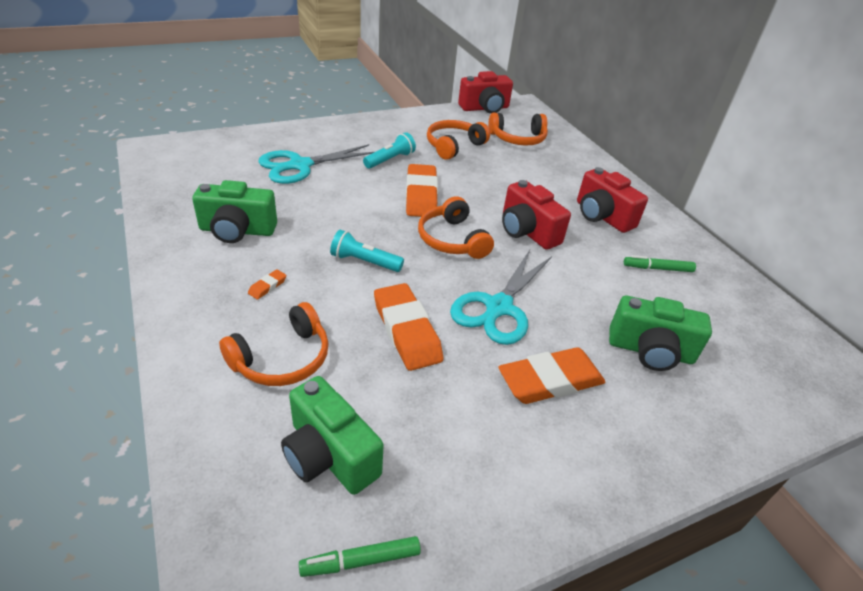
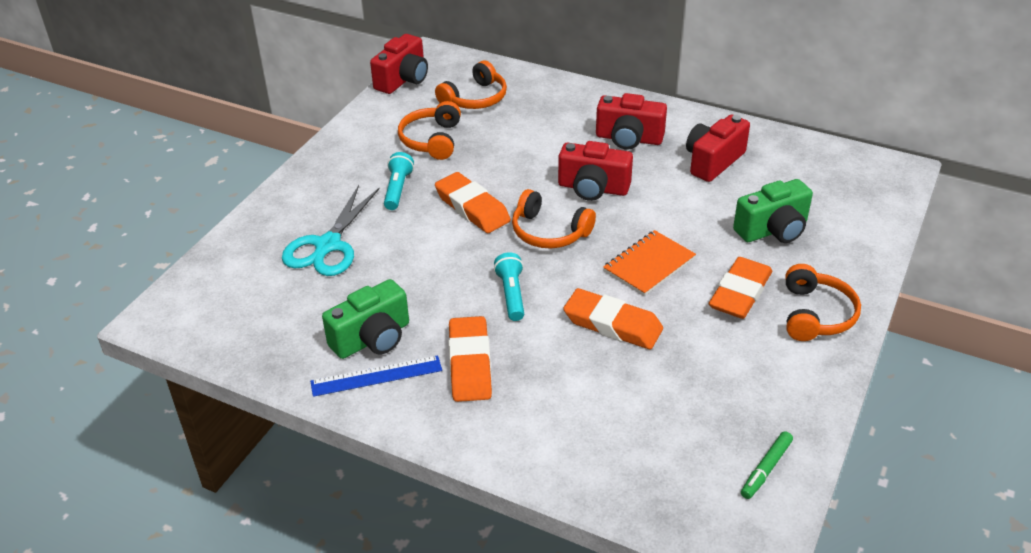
camera: 35 degrees left, 0 degrees up
(202, 253) = (376, 376): none -> blue ruler
(267, 286) = (470, 364): orange eraser -> orange eraser, size x2.41
(282, 358) = (560, 403): orange headphones -> orange headphones (816, 314)
(329, 455) = (675, 434): green camera -> none
(364, 262) = (511, 295): turquoise flashlight -> turquoise flashlight turned 105 degrees clockwise
(498, 308) = (649, 265): turquoise scissors -> orange notebook
(657, 268) = (713, 161): green marker -> red camera

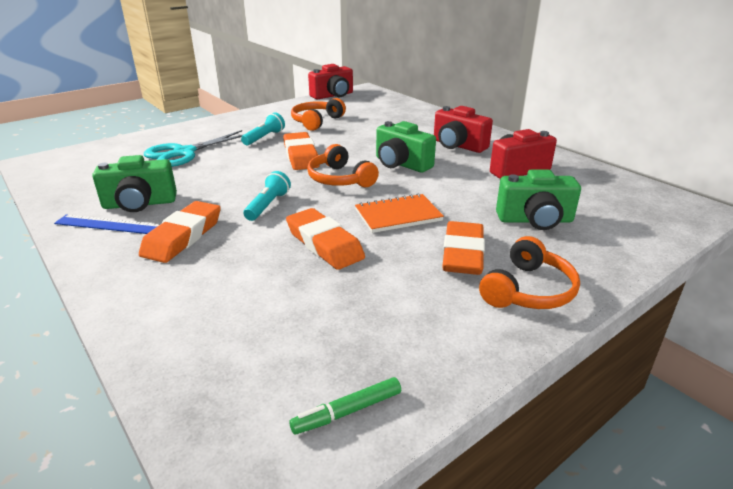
camera: 25 degrees right, 10 degrees down
(475, 98) = (368, 110): orange headphones -> none
(593, 188) = (401, 164): red camera -> green camera
(740, 293) = (463, 254): orange eraser -> orange eraser turned 45 degrees counterclockwise

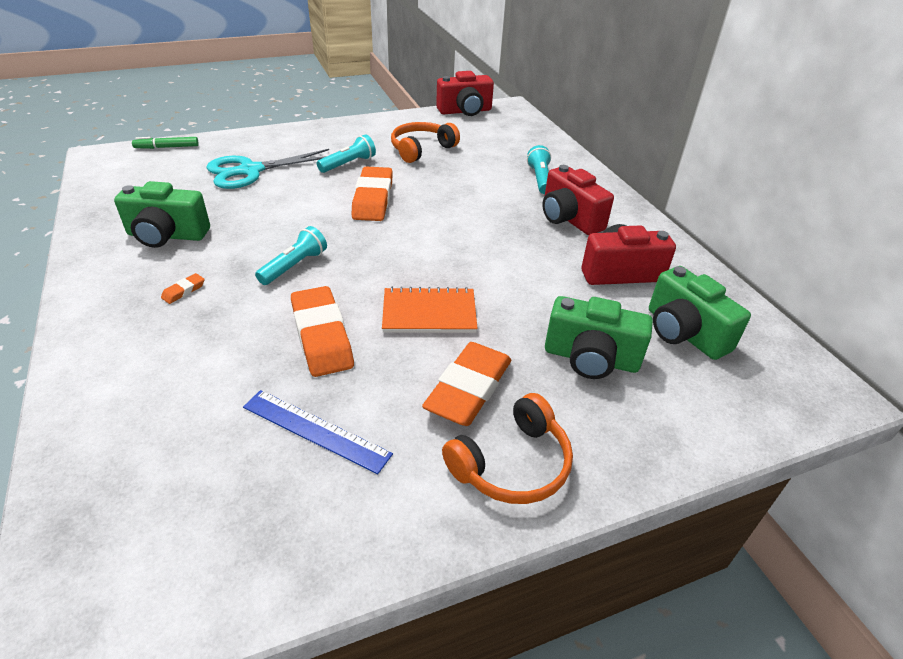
camera: 15 degrees right, 10 degrees up
(111, 225) = (124, 258): blue ruler -> blue ruler (316, 430)
(183, 237) = (184, 291): orange eraser -> orange eraser, size x0.41
(340, 179) = (395, 243): orange headphones -> none
(347, 411) = (209, 573): green marker -> green marker (167, 147)
(401, 164) = (481, 235): green camera -> green camera (684, 333)
(419, 127) = (539, 179): none -> turquoise flashlight

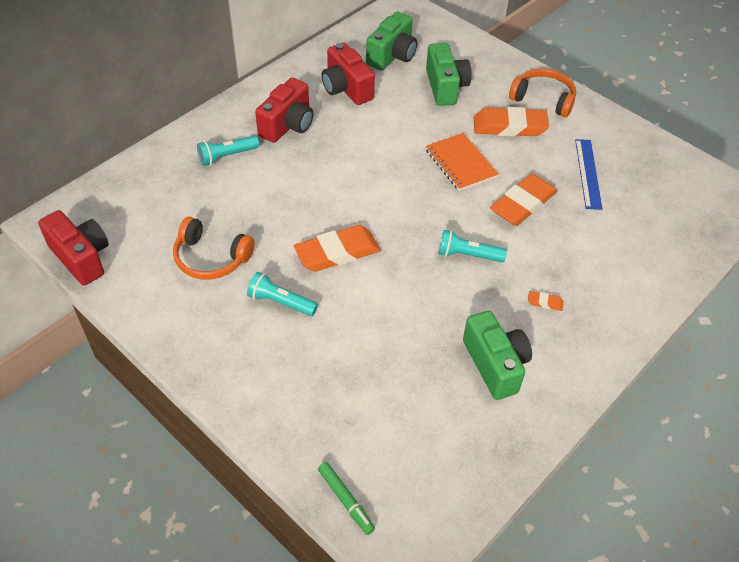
camera: 115 degrees left, 10 degrees up
(250, 171) = (347, 377): turquoise scissors -> none

